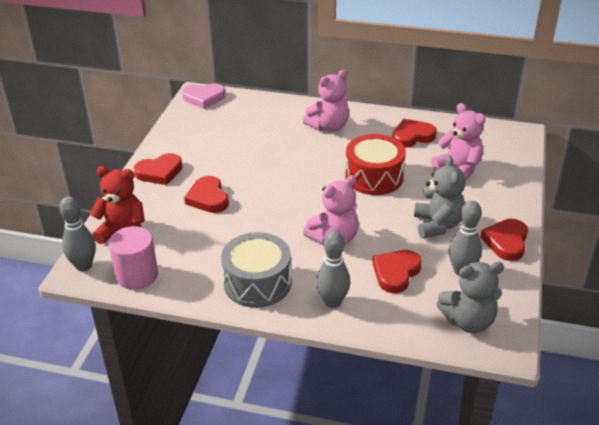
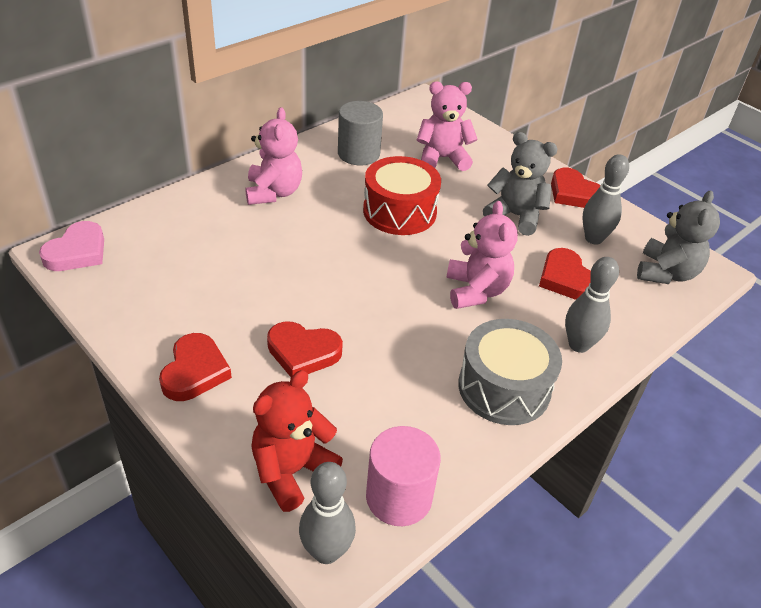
camera: 60 degrees left, 5 degrees up
(412, 136) = (358, 154): red heart -> grey cylinder

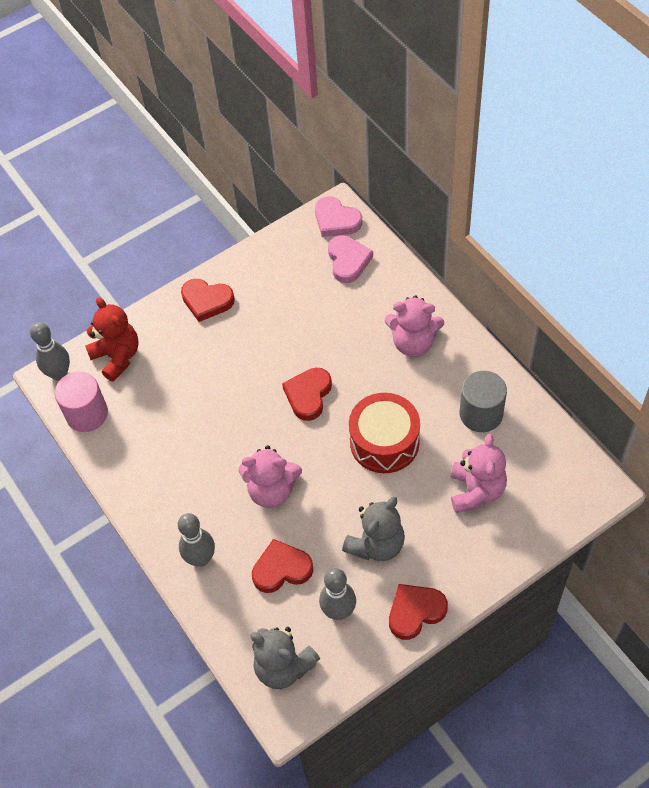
camera: 105 degrees right, 15 degrees up
(148, 240) = (348, 261): none -> pink heart
(303, 352) = (216, 364): red heart -> red heart (308, 395)
(504, 387) = (164, 492): grey drum -> none

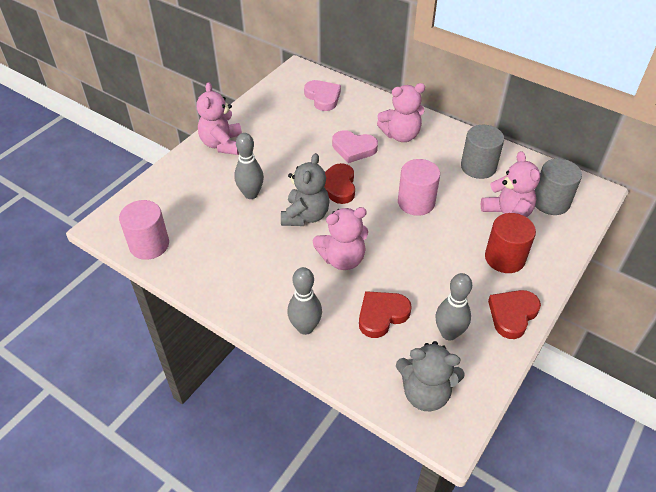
camera: 25 degrees left, 10 degrees down
(59, 374) = (111, 222): grey bowling pin -> grey bowling pin (251, 194)
(117, 357) = (160, 198): red teddy bear -> none
(207, 301) = (222, 144): red heart -> pink teddy bear
(336, 220) = (301, 76): pink heart -> pink heart (353, 148)
(376, 544) = (451, 274): grey teddy bear -> grey teddy bear (305, 216)
(384, 442) = (416, 202): red drum -> pink cylinder
(445, 542) = (504, 258): none -> red cylinder
(539, 487) = (550, 202): none -> grey cylinder

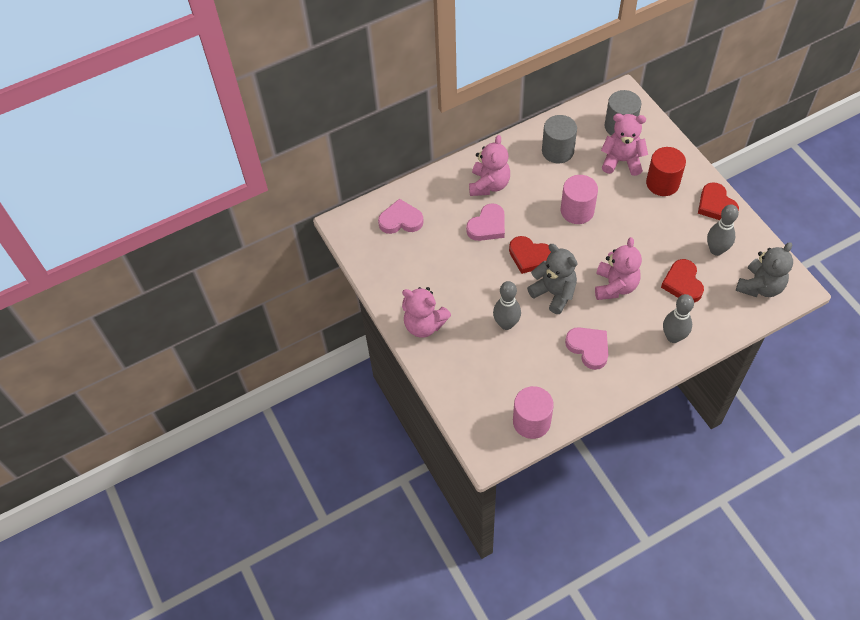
camera: 60 degrees left, 10 degrees up
(254, 261) = (588, 348): none -> pink heart

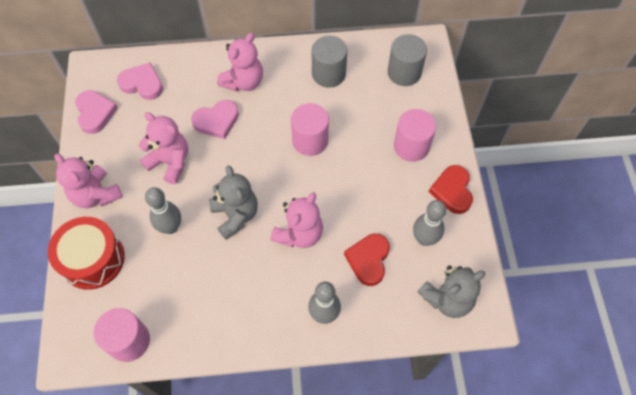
camera: 20 degrees right, 5 degrees up
(457, 375) = (93, 259): none -> red drum
(530, 256) = (236, 168): red heart -> none
(588, 348) = (233, 288): pink heart -> pink heart (95, 113)
(621, 161) = (384, 108): pink teddy bear -> pink teddy bear (170, 162)
(662, 183) = (411, 146): red cylinder -> pink cylinder

